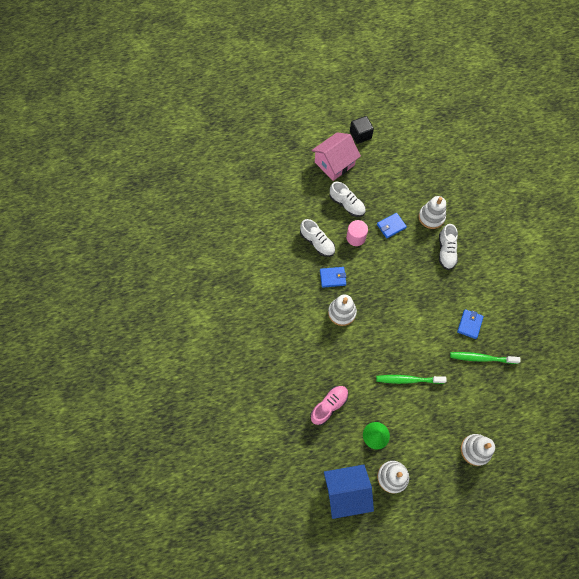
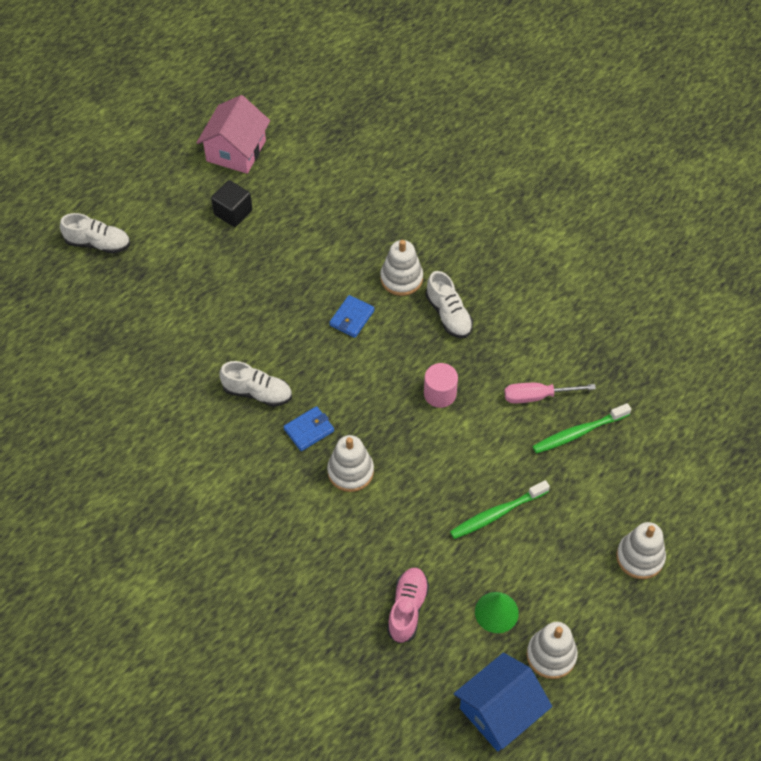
camera: 30 degrees left, 10 degrees down
(334, 163) = (218, 270): pink house -> pink house (236, 151)
(347, 204) = (270, 318): white shoe -> white shoe (98, 243)
(356, 237) = (310, 358): pink cylinder -> pink cylinder (440, 394)
(469, 324) = (537, 396): blue wallet -> pink screwdriver

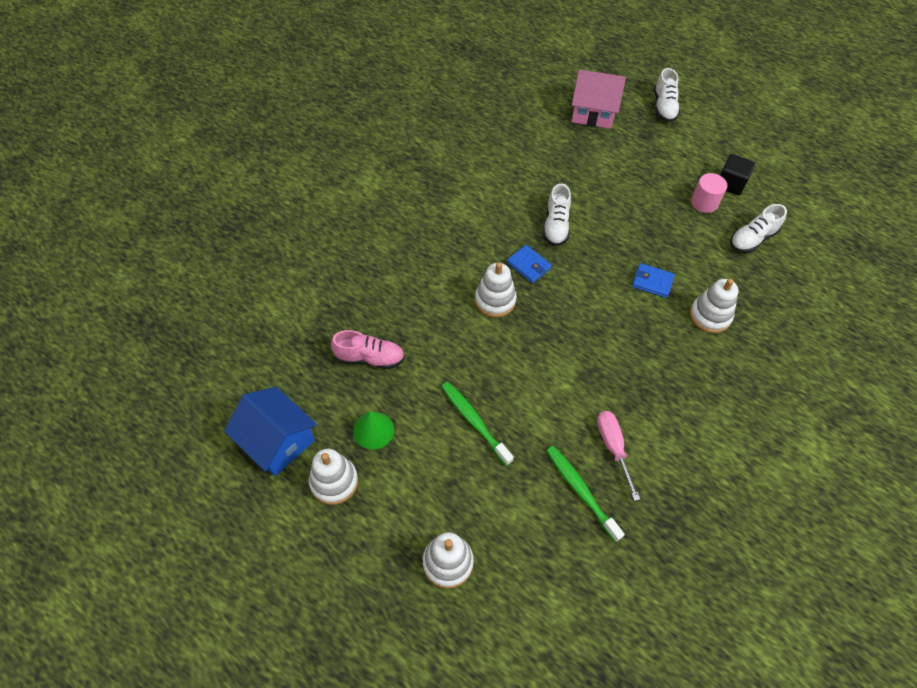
camera: 80 degrees right, 0 degrees up
(236, 151) = (797, 176): pink house -> pink house (593, 112)
(440, 394) = (592, 361): pink cylinder -> pink cylinder (704, 202)
(448, 315) = (683, 359): white shoe -> white shoe (752, 239)

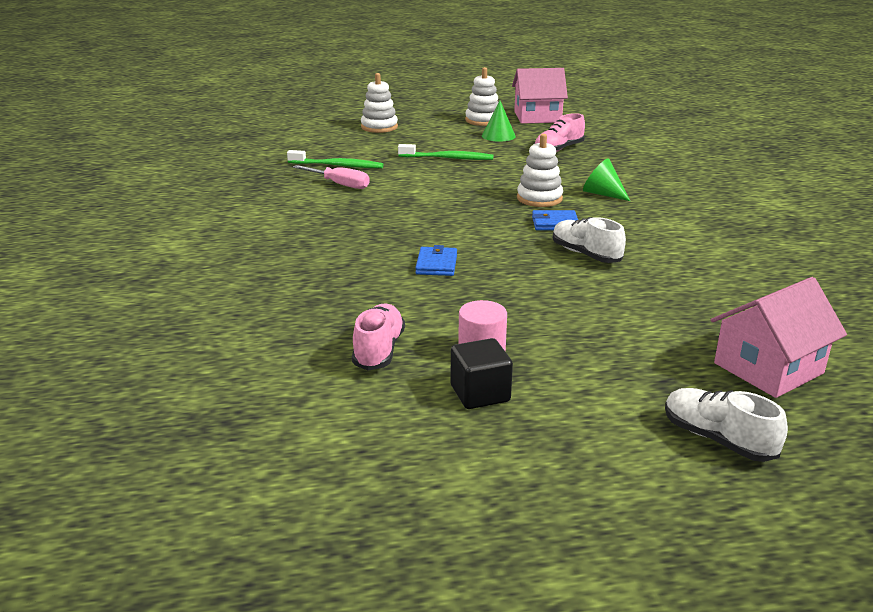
camera: 135 degrees right, 30 degrees down
(277, 441) = (537, 117): blue house -> pink house
(447, 271) = (602, 194): none -> green cone
(652, 282) = (436, 264): blue wallet -> blue wallet turned 60 degrees counterclockwise
(710, 316) = (350, 270): white stacking toy -> none
(752, 239) = (379, 350): white shoe -> pink shoe

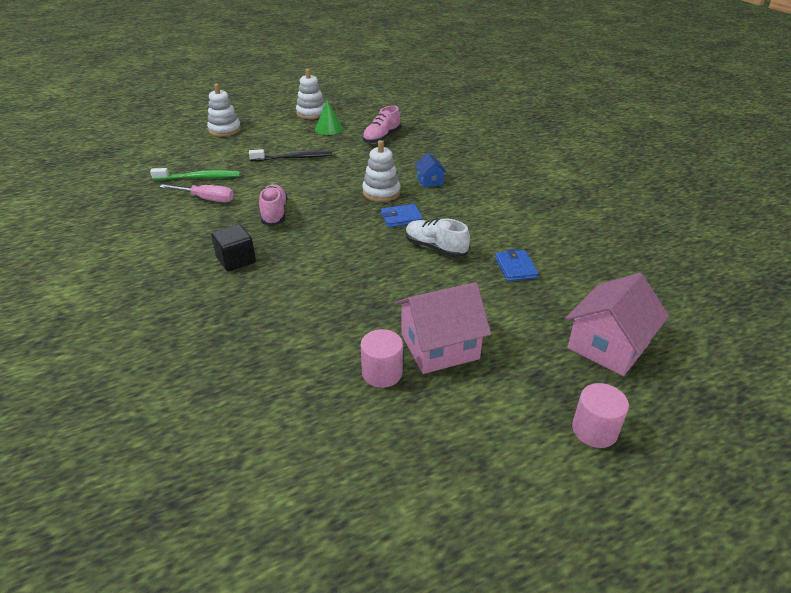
camera: 15 degrees left, 10 degrees up
(379, 350) = (292, 387): pink shoe -> pink shoe (274, 214)
(436, 264) = (316, 278): blue wallet -> blue wallet (515, 268)
(448, 158) = (293, 158): green toothbrush -> black toothbrush
(480, 393) = (393, 420): black cube -> black cube (236, 260)
(537, 117) = (355, 105): pink house -> pink house (440, 346)
(602, 194) = (430, 181): green cone -> blue house
(717, 439) = (594, 430): white shoe -> pink cylinder

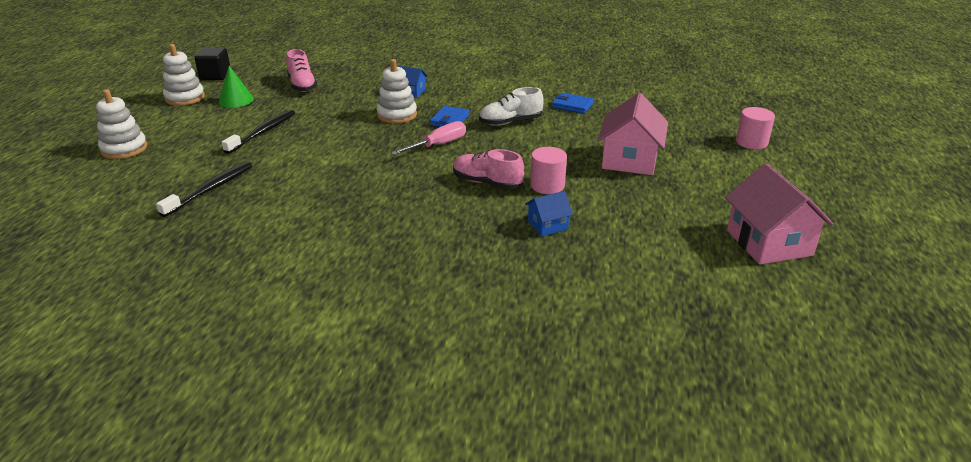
camera: 55 degrees left, 5 degrees down
(199, 178) = (211, 189): green toothbrush -> black toothbrush
(207, 199) = (266, 196): pink screwdriver -> pink screwdriver (438, 145)
(236, 260) = (408, 208): black cube -> black cube (215, 75)
(265, 341) = (547, 225): none -> blue house
(274, 214) = (354, 169): pink shoe -> pink shoe (487, 183)
(382, 373) = (637, 189): pink cylinder -> pink cylinder (547, 185)
(608, 345) = (683, 110): pink house -> pink house (768, 242)

